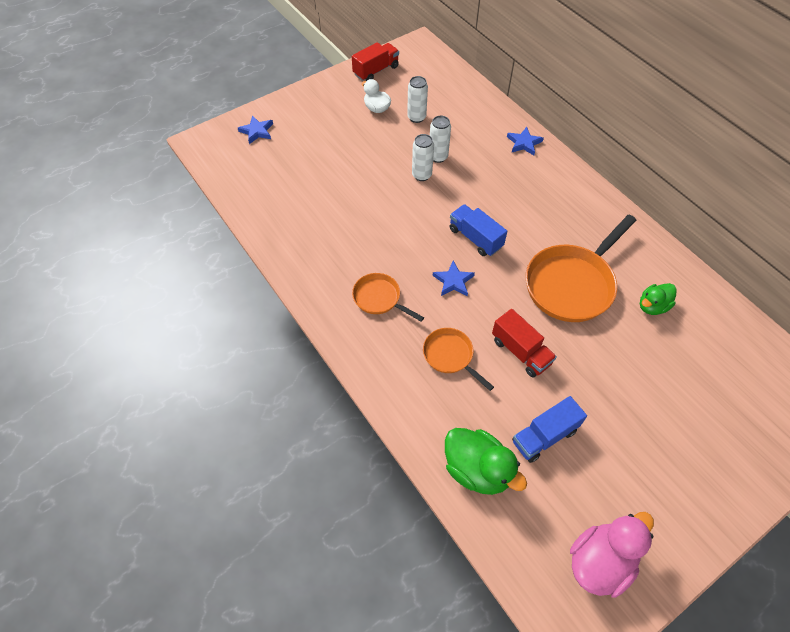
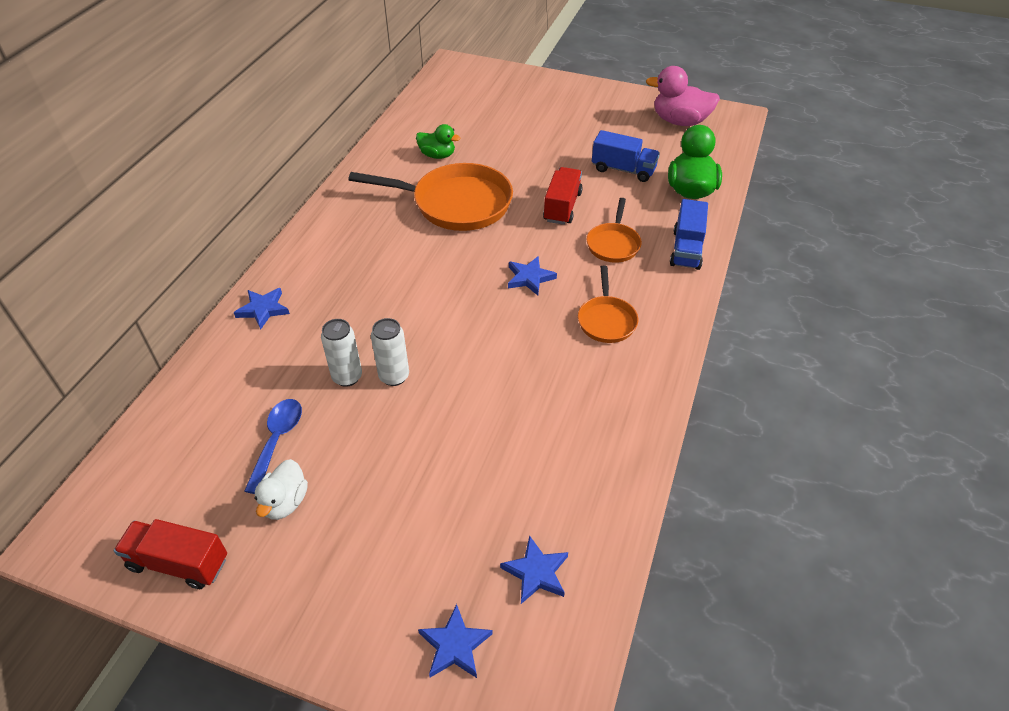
camera: 125 degrees left, 10 degrees down
(258, 171) = (536, 572): none -> blue star
(416, 117) = (277, 440): white can -> blue spoon
(475, 238) = (457, 286): blue truck -> blue truck (686, 249)

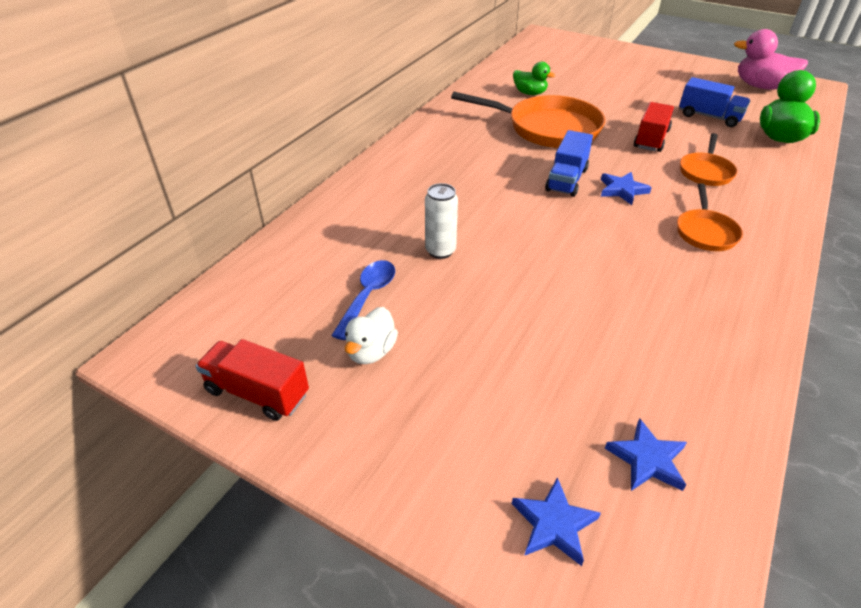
camera: 10 degrees right, 5 degrees down
(263, 309) = (364, 190): blue star -> none
(394, 376) = (487, 255): white can -> none
(686, 249) = (783, 182): blue truck -> blue truck (566, 180)

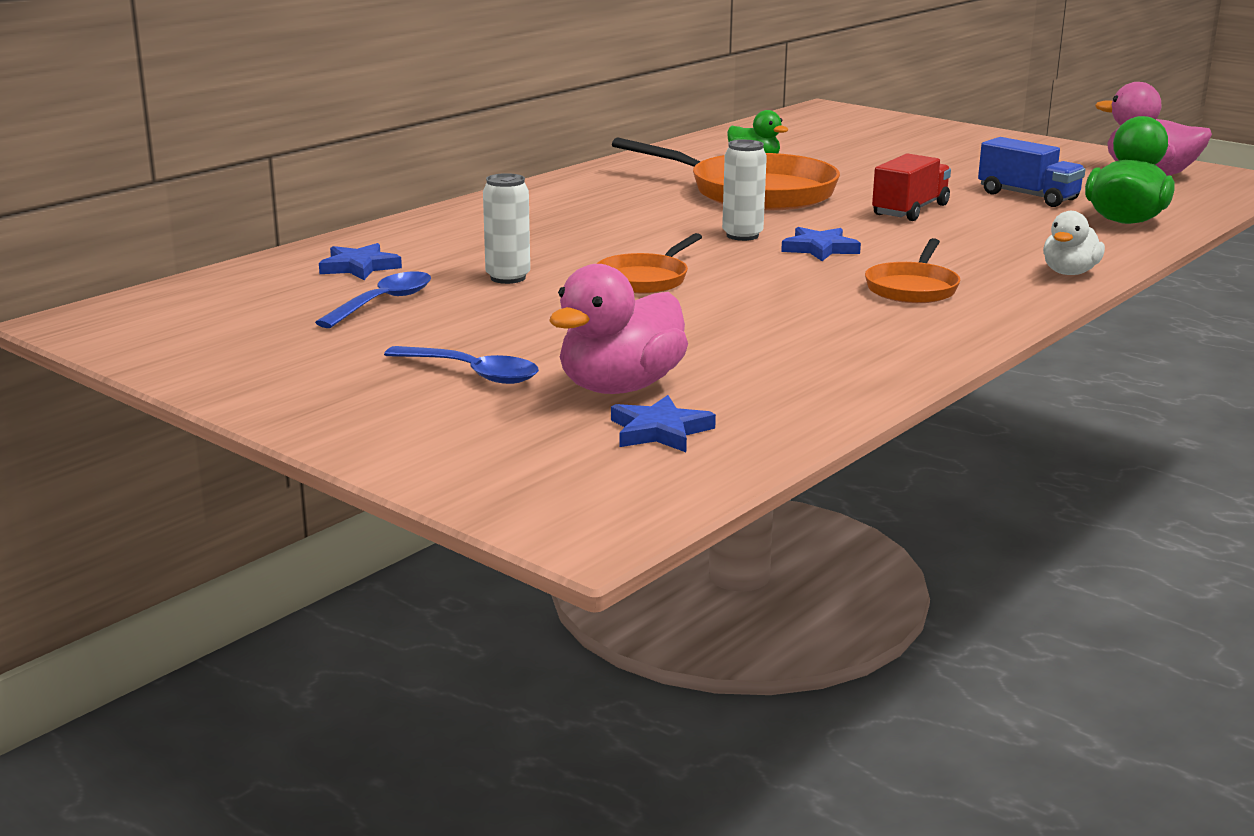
camera: 10 degrees right, 20 degrees down
(257, 393) = (199, 354): red truck -> none
(371, 351) = (360, 339): white duck -> white duck (1069, 273)
(473, 391) = (472, 373): none -> blue spoon
(554, 524) = (504, 457): blue star -> blue star (359, 267)
(566, 180) = (742, 236): blue truck -> white can
(587, 396) = (620, 387): none -> pink duck
(705, 171) = (968, 242): orange pan -> orange pan (645, 279)

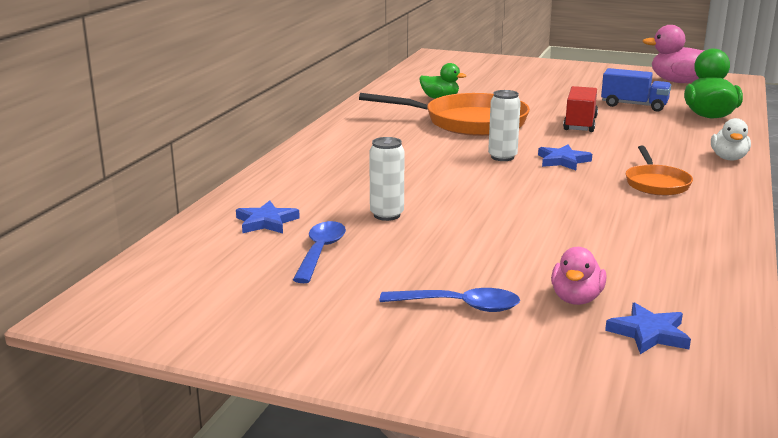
camera: 20 degrees left, 0 degrees up
(620, 387) = (576, 299): pink duck -> pink duck, size x0.61
(645, 279) = (482, 202): orange pan -> none

